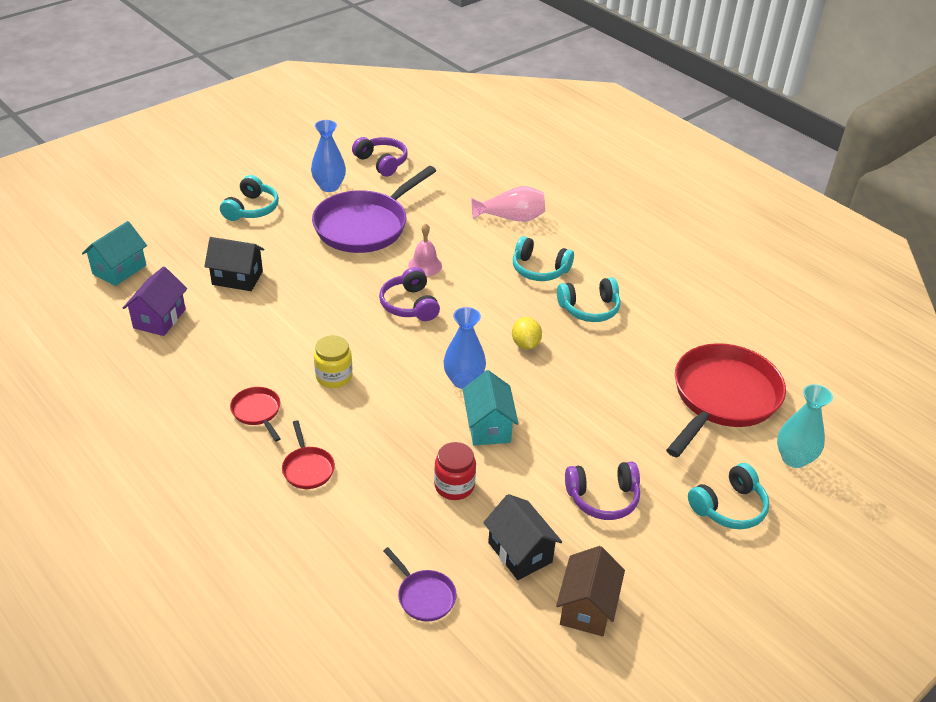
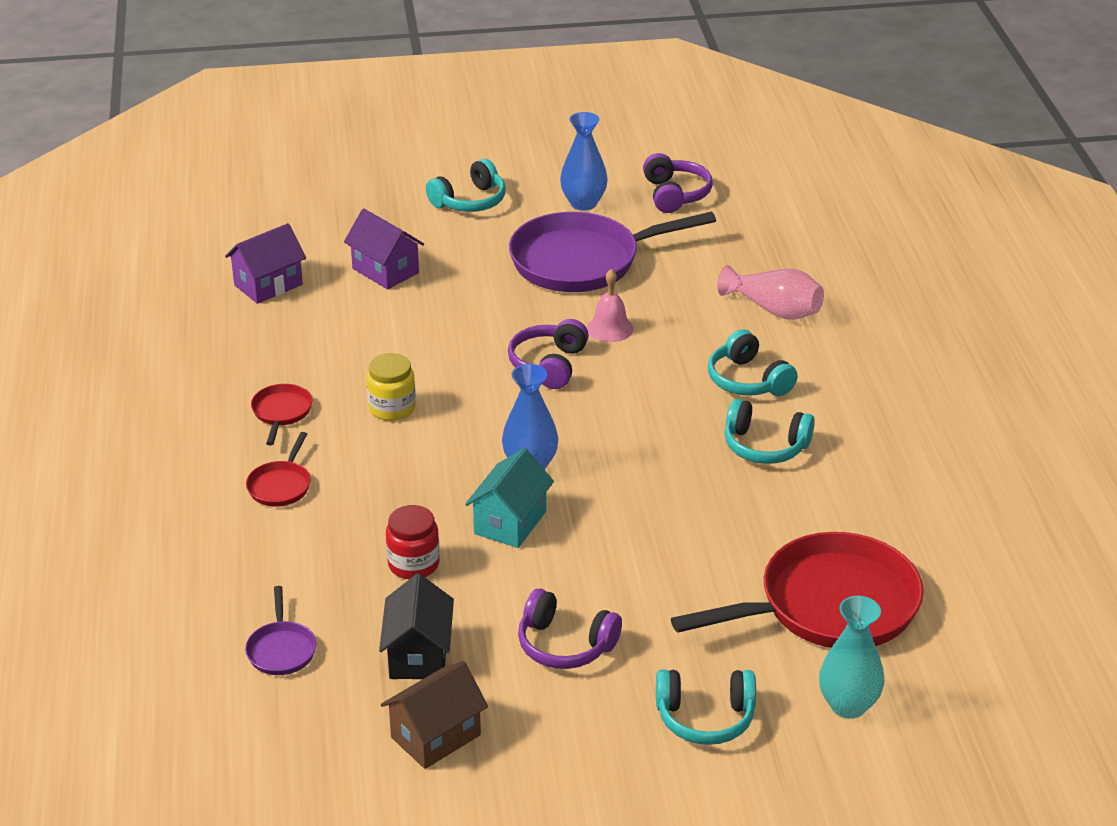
camera: 35 degrees right, 5 degrees down
(119, 270) = (272, 221): turquoise house -> none
(237, 278) = (385, 271): black house -> purple house
(525, 344) = (643, 455): yellow lemon -> none

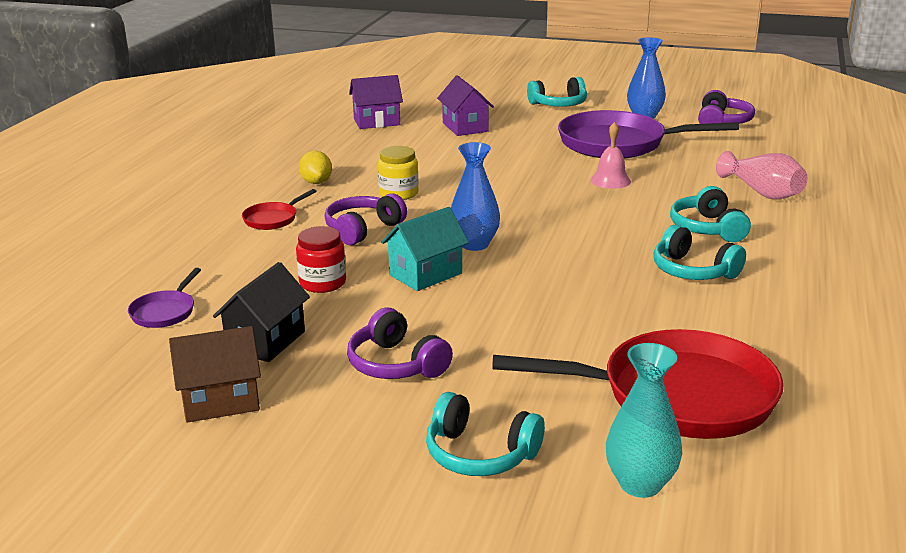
camera: 25 degrees right, 10 degrees down
(281, 413) = (316, 182): red pan -> yellow lemon
(548, 365) = (542, 191): purple headphones -> purple headphones (362, 229)

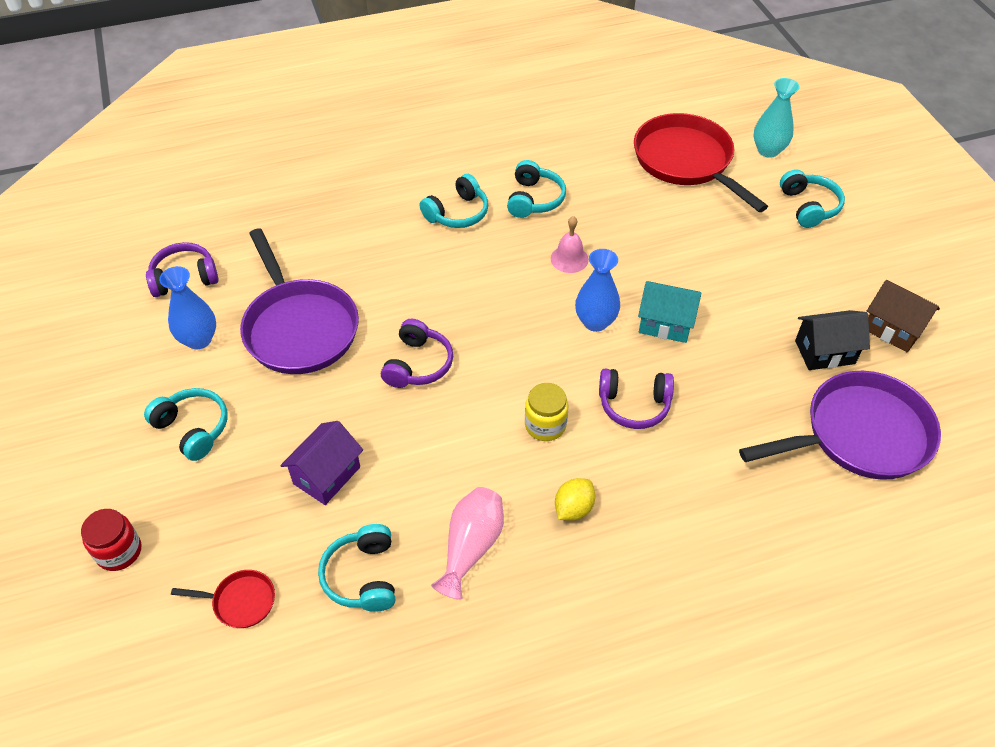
camera: 125 degrees left, 25 degrees up
(165, 312) = (859, 435): purple pan -> purple pan, size x2.30
(273, 219) = (673, 483): red pan -> red pan (240, 601)
(322, 283) = (733, 373): red jar -> red jar (119, 551)
(376, 122) = (362, 576): purple house -> turquoise headphones
(396, 364) = (778, 277): purple headphones -> purple headphones (418, 364)
(610, 180) = (401, 297): pink bell -> pink bell (569, 259)
(762, 192) = (361, 205): pink vase -> pink vase (471, 547)

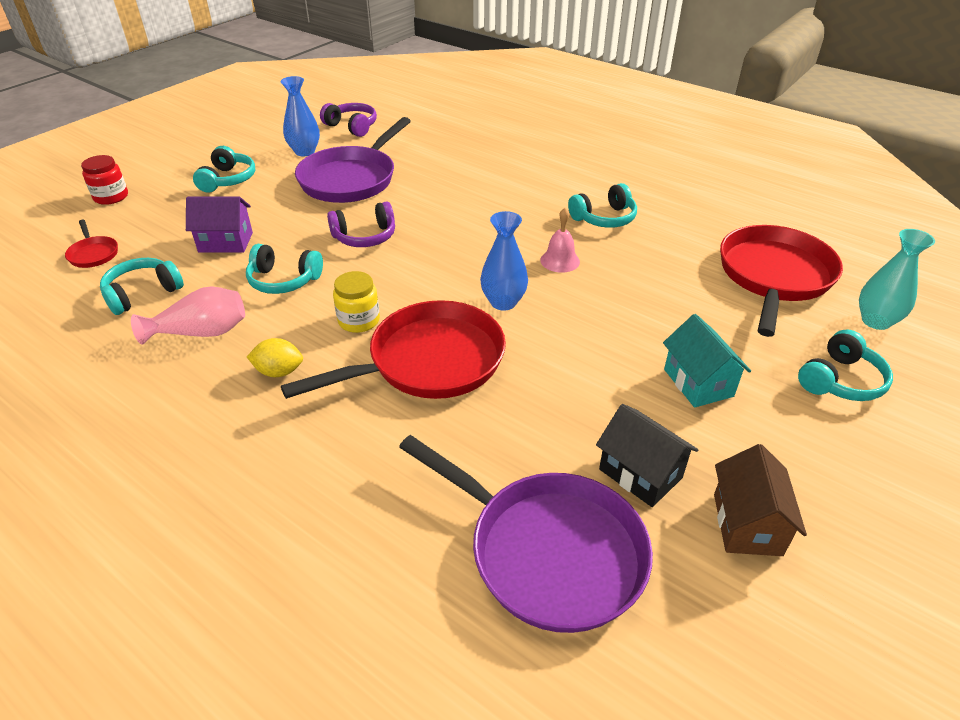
camera: 55 degrees right, 10 degrees down
(457, 213) = (540, 192): turquoise headphones -> turquoise headphones (283, 280)
(634, 405) = (428, 362): purple headphones -> red pan
(665, 324) = (548, 343): turquoise house -> turquoise house (698, 382)

